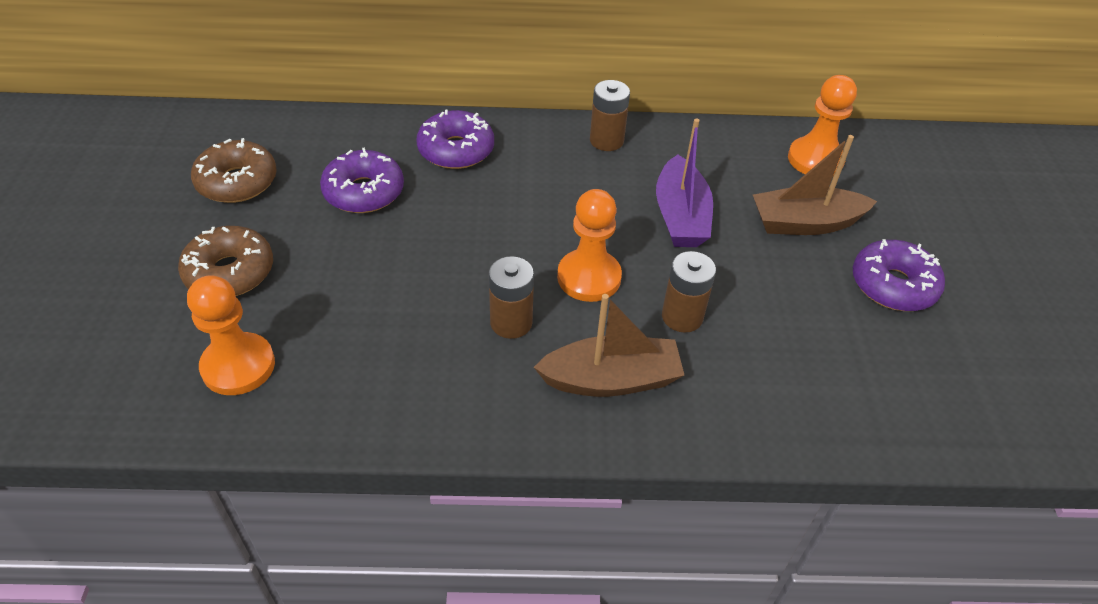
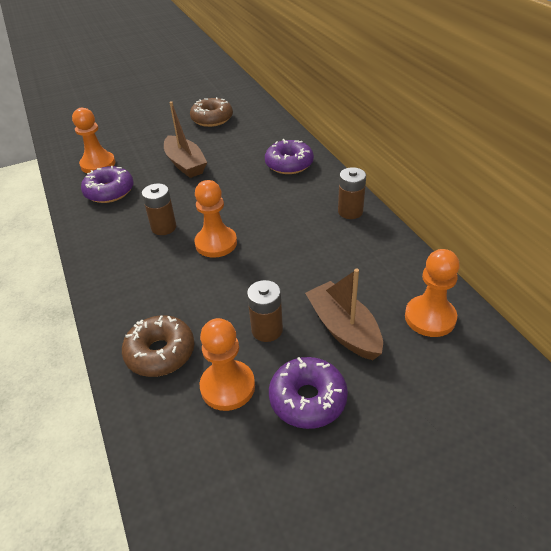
camera: 70 degrees right, 5 degrees down
(230, 272) = (152, 140): brown donut -> brown donut (160, 353)
(364, 192) = (231, 151): purple donut -> purple donut (109, 191)
(611, 380) = (138, 276): brown boat -> brown boat (185, 164)
(680, 216) = (300, 264): purple boat -> none
(682, 317) = (205, 291): brown battery -> brown battery (267, 330)
(855, 343) = (227, 386): none -> orange pawn

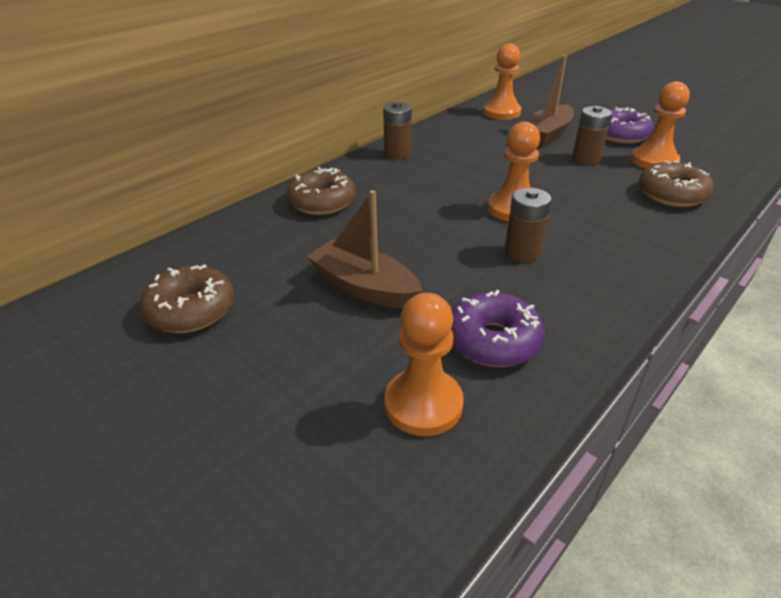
camera: 115 degrees left, 5 degrees down
(185, 164) = (364, 287): brown boat -> brown boat turned 90 degrees counterclockwise
(289, 164) = (322, 202): purple donut -> brown donut

